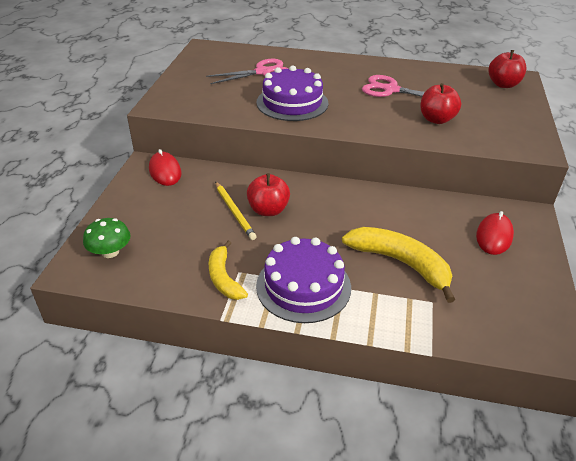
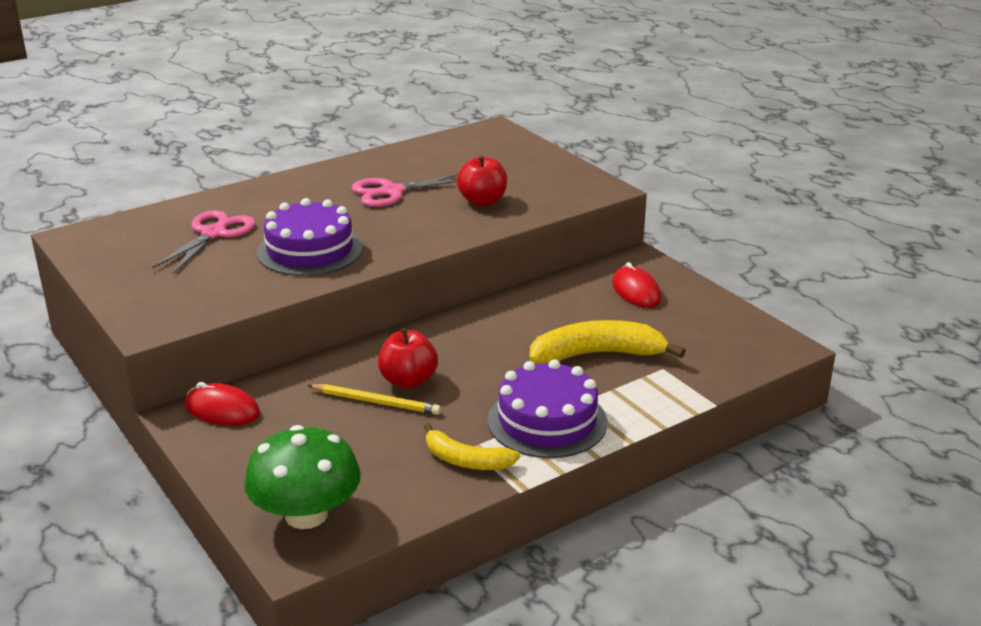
camera: 45 degrees left, 10 degrees down
(110, 252) = (306, 515): green mushroom -> green mushroom, size x1.69
(503, 84) = (490, 141): red apple -> none

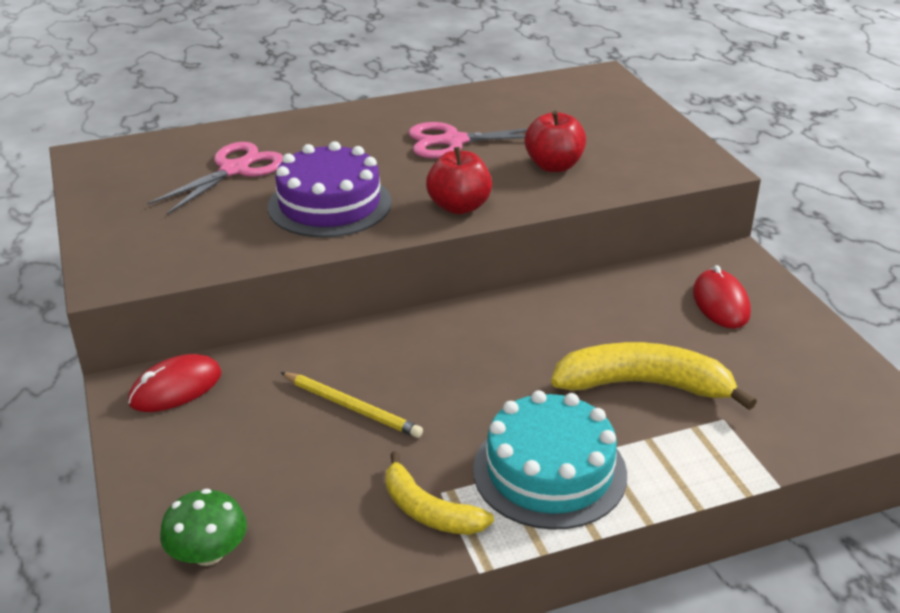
camera: 15 degrees right, 5 degrees up
(222, 410) = (176, 388): red mouse -> red mouse turned 75 degrees counterclockwise
(306, 515) = (208, 553): green mushroom -> green mushroom, size x0.59
(408, 381) = (400, 384): red apple -> red apple (459, 207)
(547, 421) = (549, 471): purple cake -> turquoise cake

